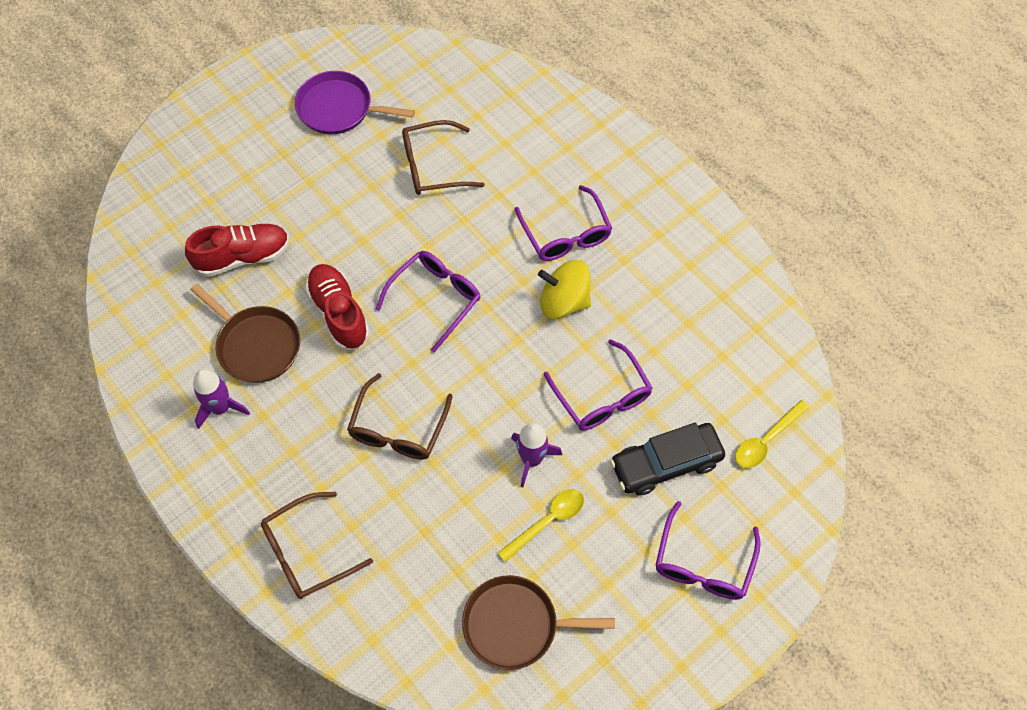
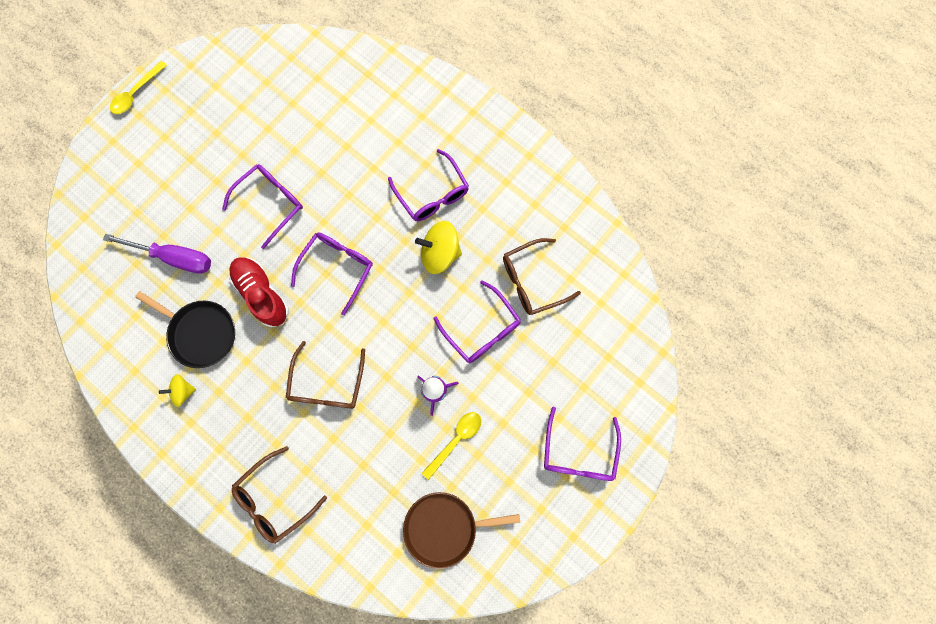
camera: 10 degrees left, 15 degrees up
(221, 407) = (183, 391): purple rocket -> yellow spinning top
(243, 257) = (175, 257): red shoe -> purple screwdriver
(256, 345) = (201, 333): brown pan -> black pan
(339, 108) = (228, 110): purple pan -> none
(369, 215) = (271, 203): none -> purple glasses
(432, 166) = (315, 151): brown glasses -> brown glasses (532, 281)
(666, 463) = (539, 376): black car -> none
(766, 440) = (613, 343): yellow spoon -> yellow spoon (136, 93)

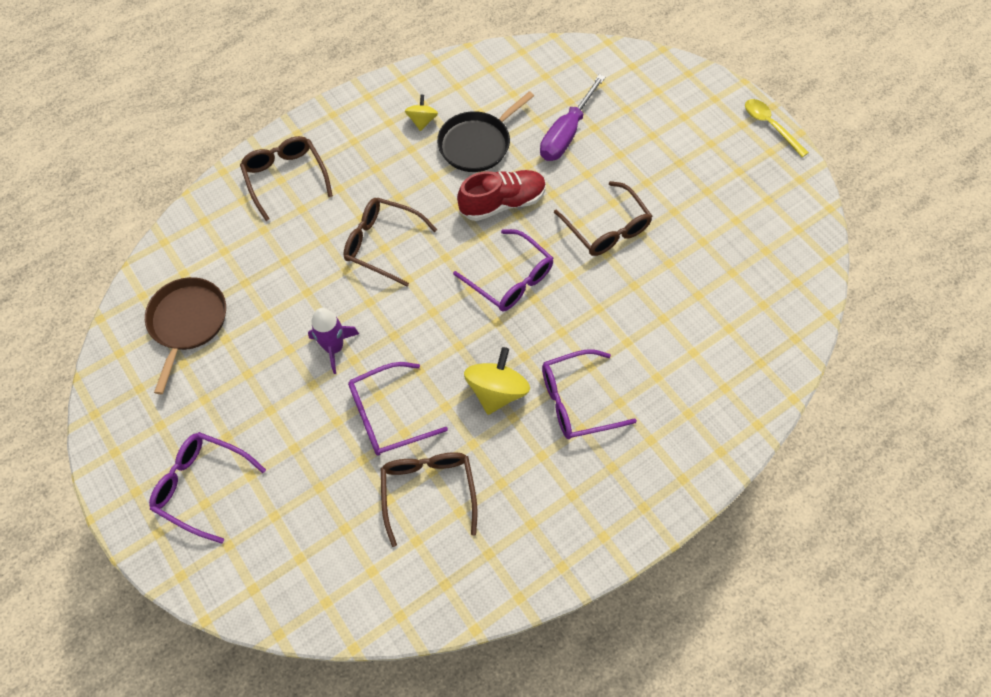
camera: 105 degrees right, 15 degrees down
(271, 203) = (607, 229): purple glasses -> brown glasses
(456, 440) = (272, 355): yellow spoon -> none

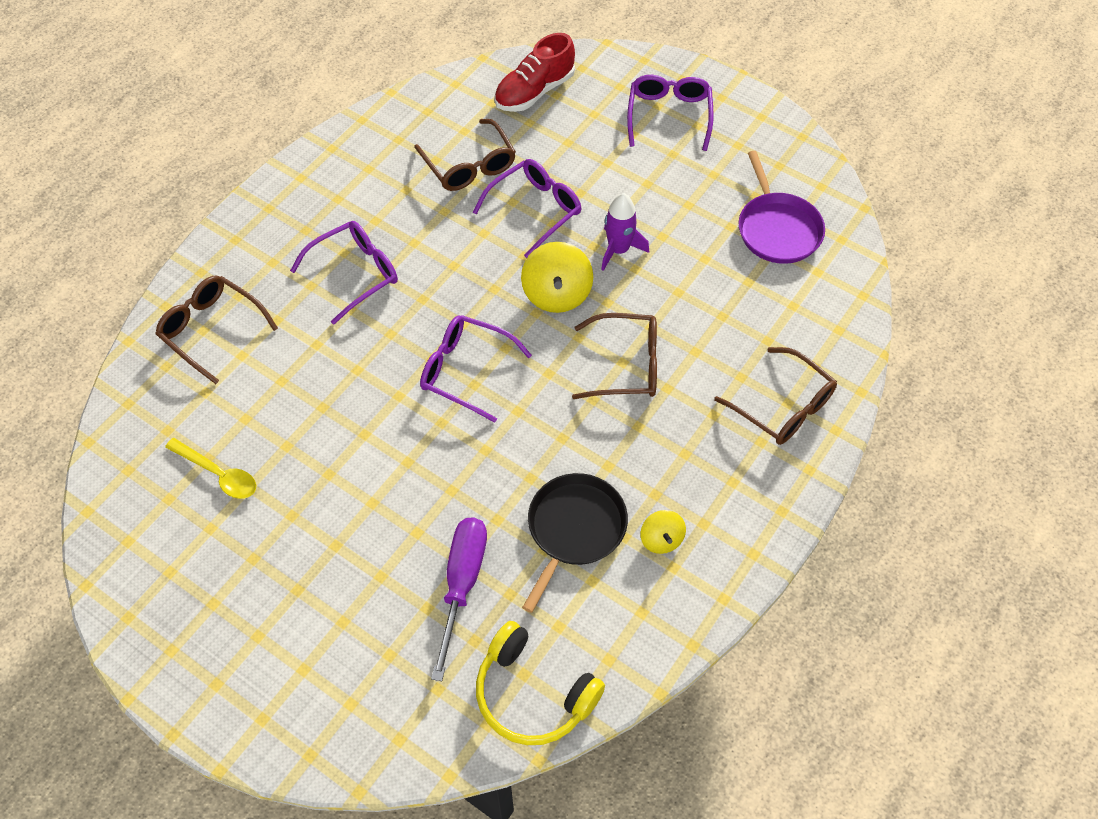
camera: 160 degrees right, 5 degrees down
(187, 322) = (777, 229): brown pan -> purple pan
(201, 486) = (669, 115): purple glasses -> purple glasses turned 90 degrees counterclockwise
(496, 391) = (438, 259): yellow spinning top -> yellow spinning top (557, 294)
(502, 203) = (509, 458): red shoe -> red shoe (534, 92)
(544, 64) = (533, 694): none -> yellow headphones
(607, 229) = (371, 465): brown glasses -> brown glasses (211, 330)
(770, 126) = (174, 695): yellow spoon -> yellow spoon (218, 474)

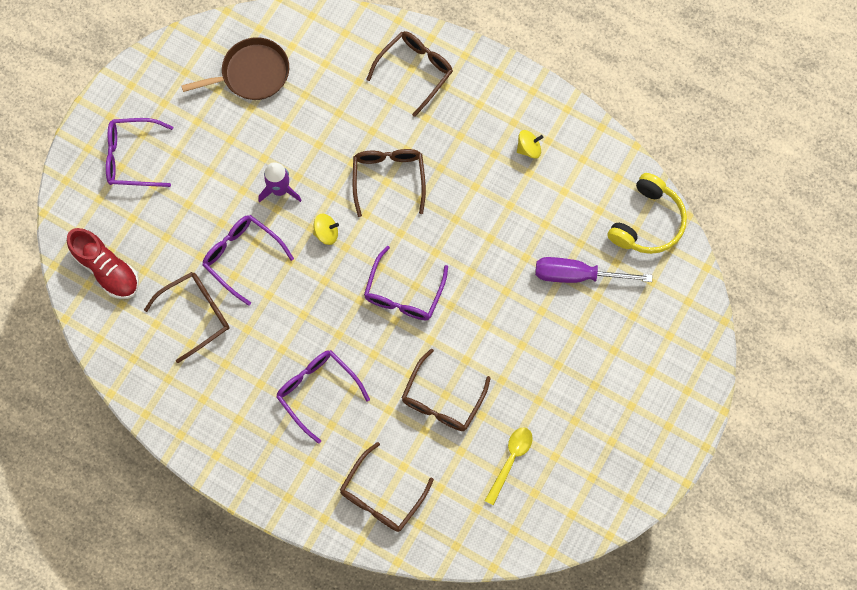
camera: 95 degrees left, 15 degrees up
(316, 402) = (442, 400): none -> brown glasses
(557, 294) = (326, 233): yellow spinning top -> yellow spinning top, size x0.58
(574, 529) = (527, 205): black pan -> none
(777, 229) = (252, 73): purple pan -> brown pan

